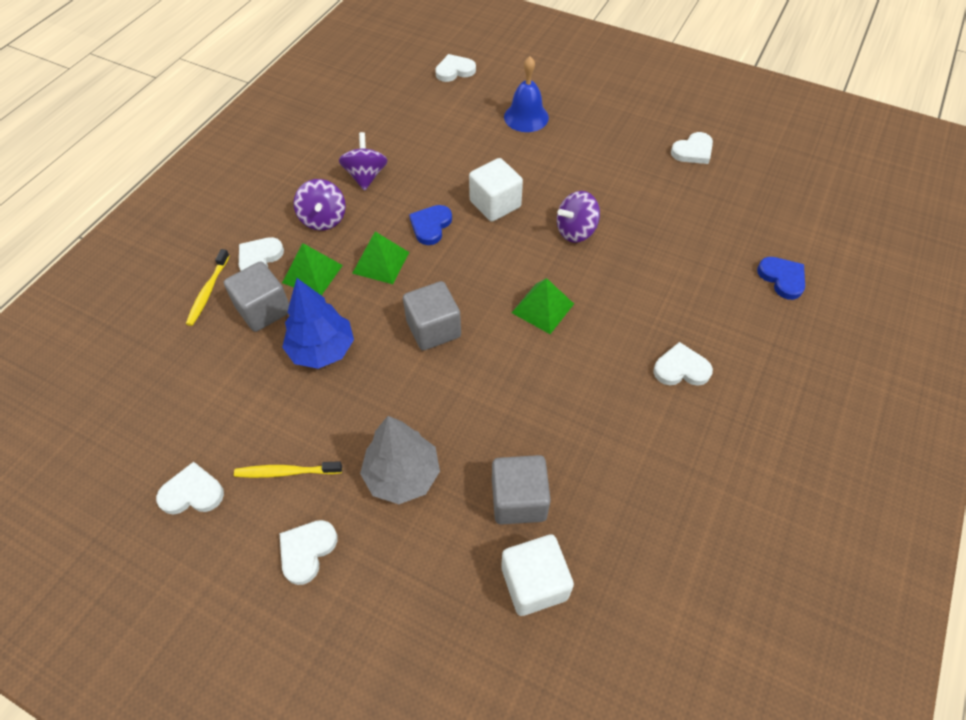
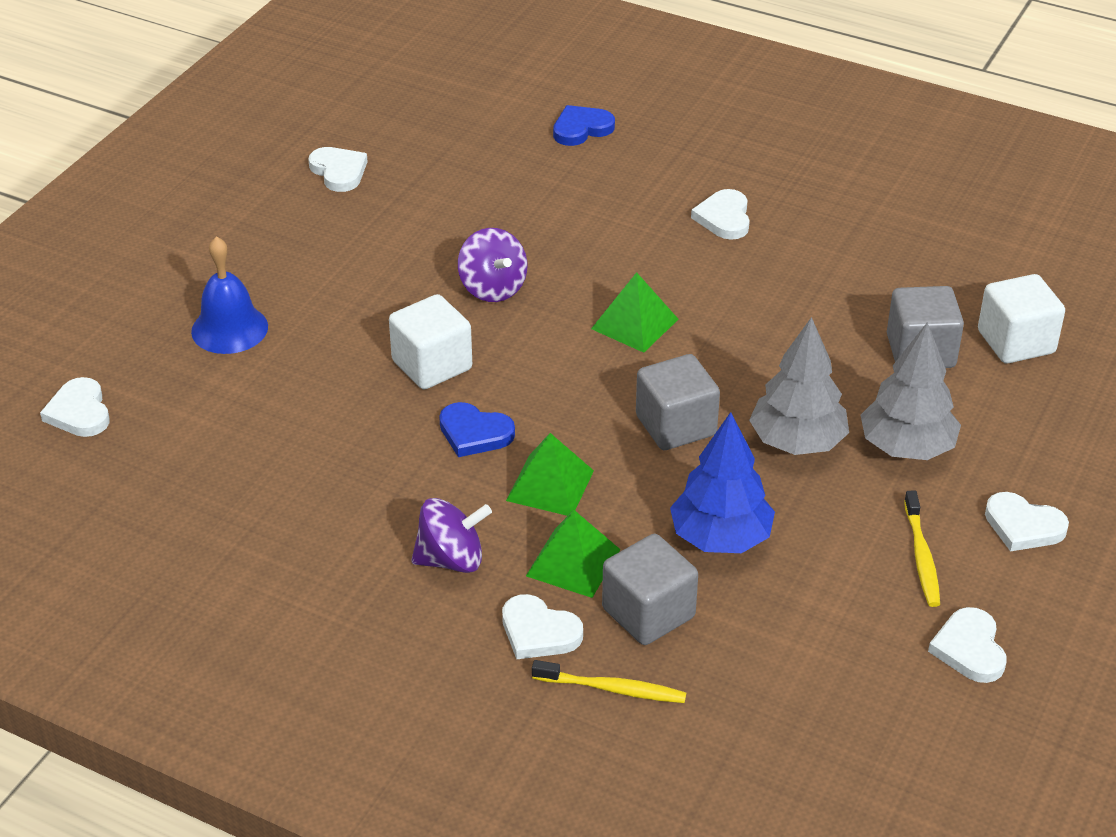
camera: 90 degrees left, 15 degrees down
(366, 176) = (351, 514): purple spinning top -> none
(412, 401) = (797, 442): none -> grey tree

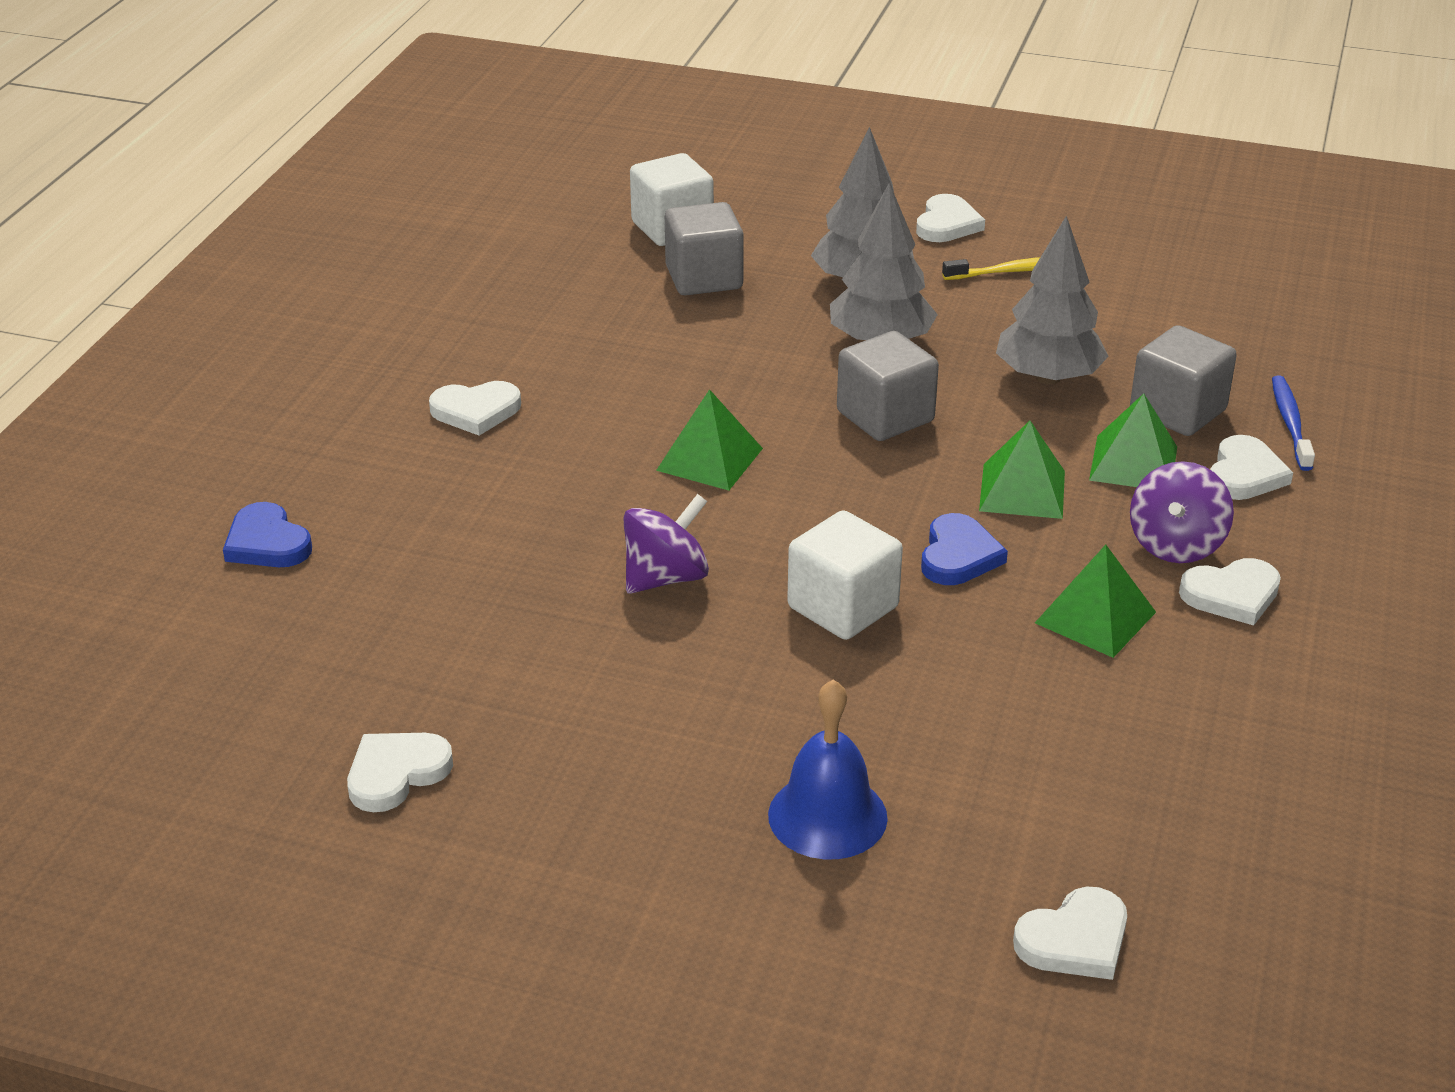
camera: 100 degrees left, 5 degrees down
(376, 491) = (1095, 617): none -> green pyramid
(451, 559) = (1176, 545): purple spinning top -> purple spinning top turned 135 degrees counterclockwise
(612, 689) = (1290, 423): yellow toothbrush -> blue toothbrush
(721, 538) = (1048, 377): blue tree -> grey tree
(969, 649) = (1119, 247): white heart -> white heart (1231, 595)

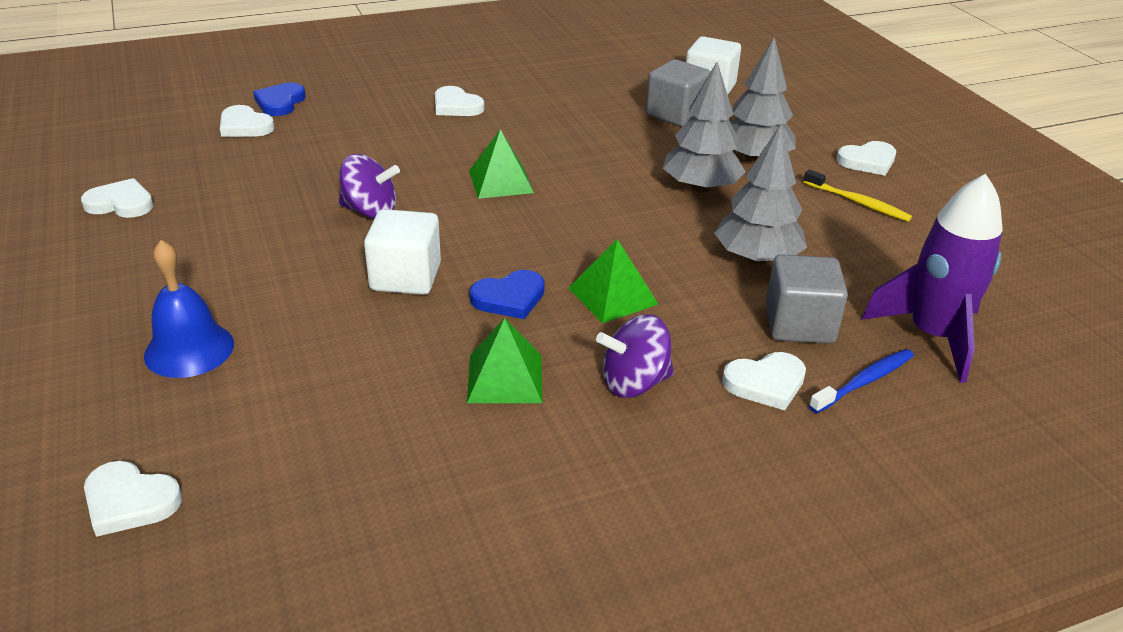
camera: 50 degrees right, 0 degrees up
(885, 416) = (623, 218): grey cube -> none
(1133, 463) = (707, 328): green pyramid -> none
(1231, 595) = (604, 431): white heart -> white heart (245, 126)
(1262, 354) = (932, 336): none -> purple rocket

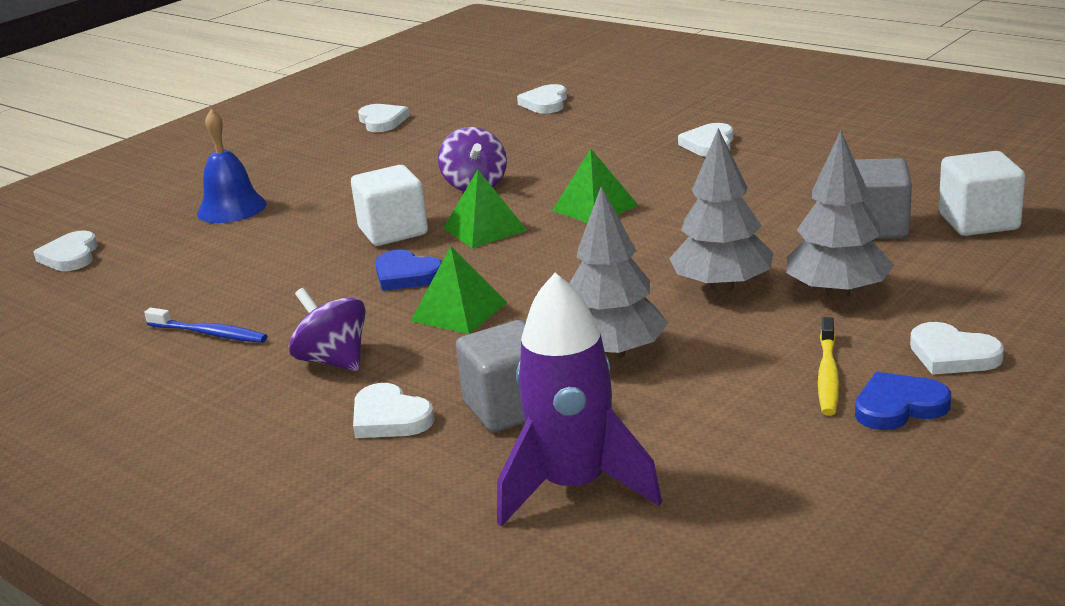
camera: 65 degrees right, 10 degrees down
(280, 102) = (603, 96): blue heart -> blue heart (899, 406)
(505, 378) = (292, 311): green pyramid -> green pyramid (484, 229)
(864, 382) = (442, 467): blue toothbrush -> blue toothbrush (209, 333)

